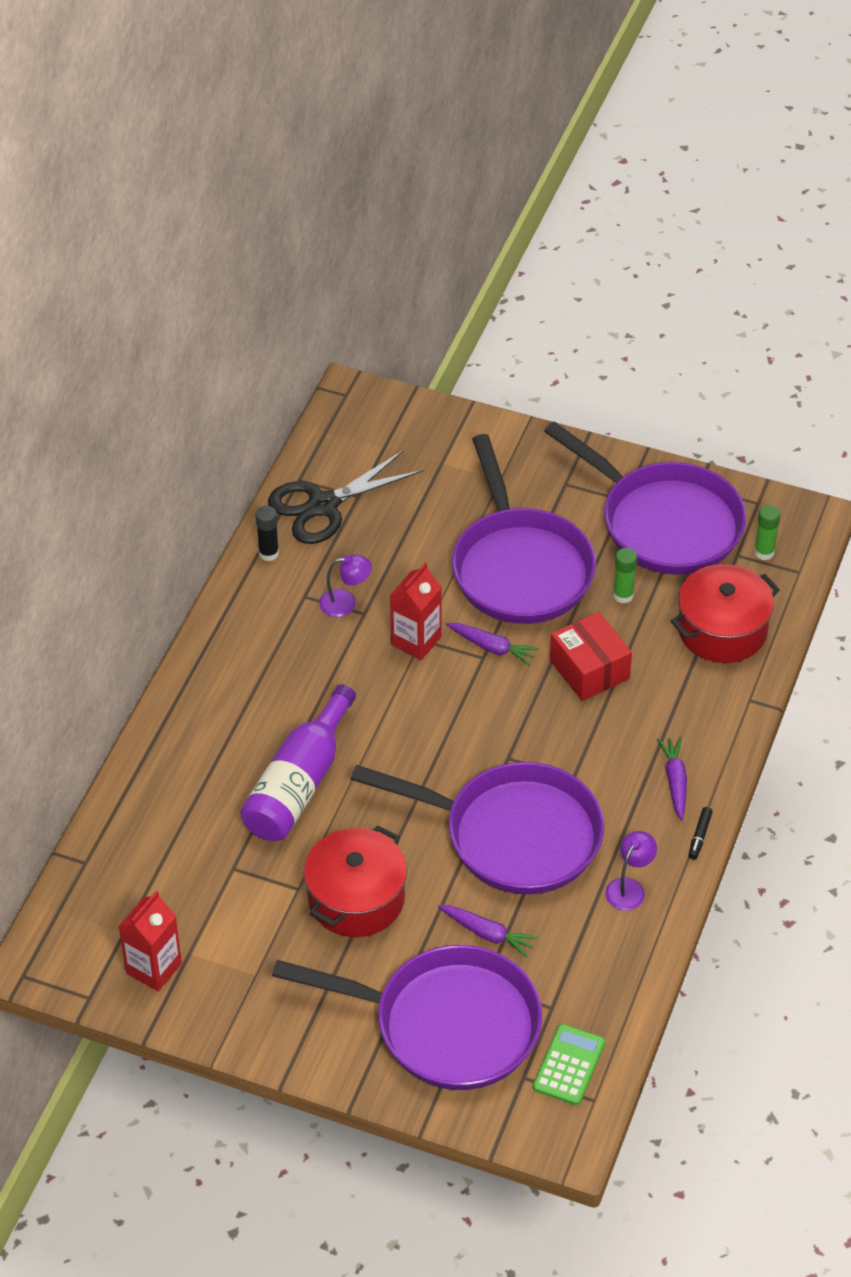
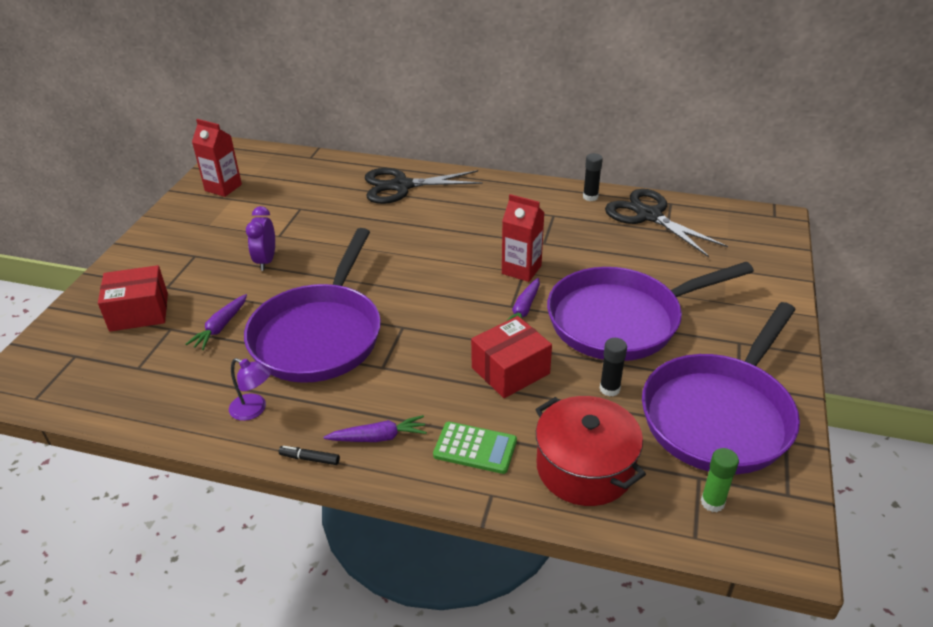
camera: 85 degrees right, 10 degrees down
(197, 750) = (401, 186): none -> black scissors
(299, 784) = (373, 228): purple bottle -> none
(345, 603) = (552, 233): purple lamp -> none
(356, 898) = (266, 261): red pot -> purple clock
(446, 1025) = (139, 312): purple pan -> red box
(569, 1065) = (76, 381): green calculator -> green calculator (475, 448)
(623, 595) = (609, 389): green glue stick -> black glue stick

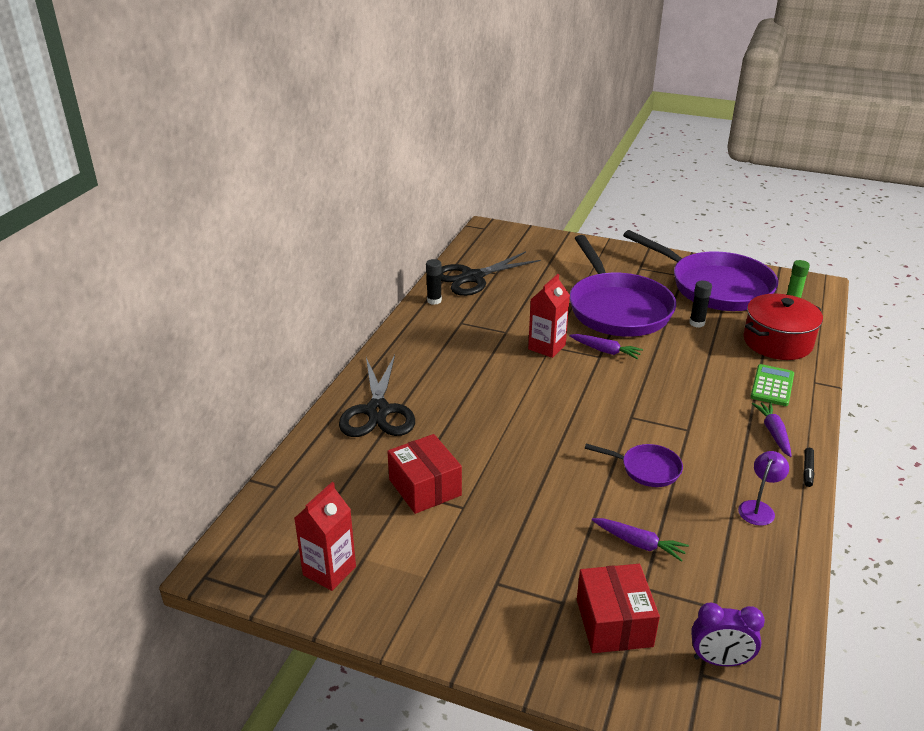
camera: 85 degrees left, 5 degrees down
(266, 261) = (515, 515): purple clock -> purple clock (719, 660)
(319, 335) = (647, 469): purple pan -> purple pan, size x0.44
(510, 370) = (683, 363): red box -> red box (425, 487)

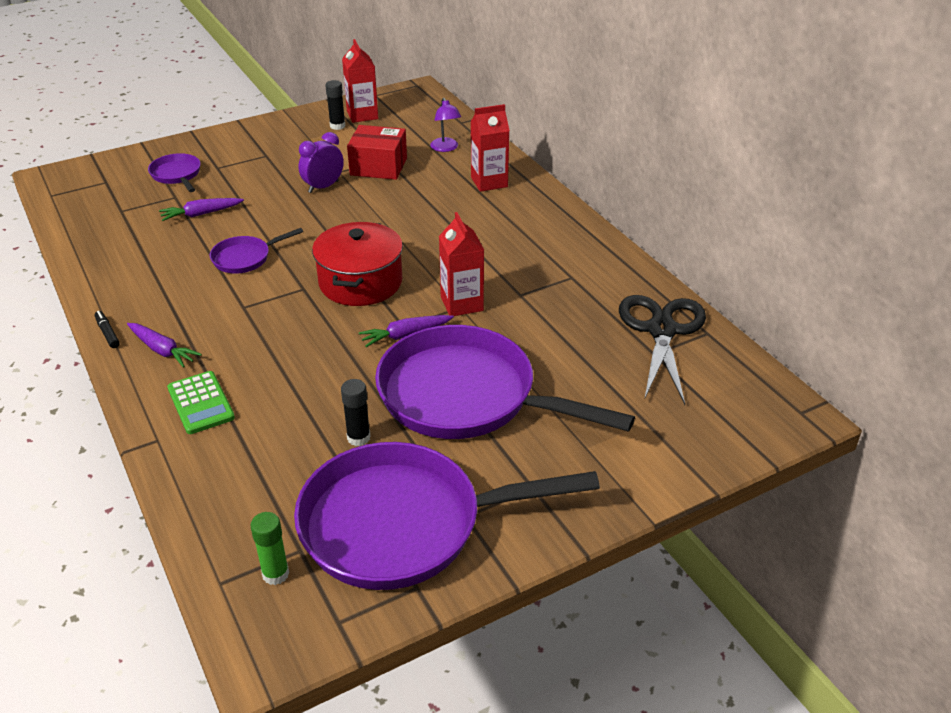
camera: 130 degrees right, 5 degrees up
(378, 411) = (489, 182): black scissors -> red carton
(434, 300) = (636, 281): black glue stick -> black glue stick (337, 126)
(614, 622) = (177, 175): red box -> purple pan
(719, 660) = (98, 191): purple clock -> purple clock (323, 187)
(758, 508) = (131, 280): purple lamp -> purple lamp (446, 148)
(777, 342) = (240, 474): red pot -> red pot (360, 282)

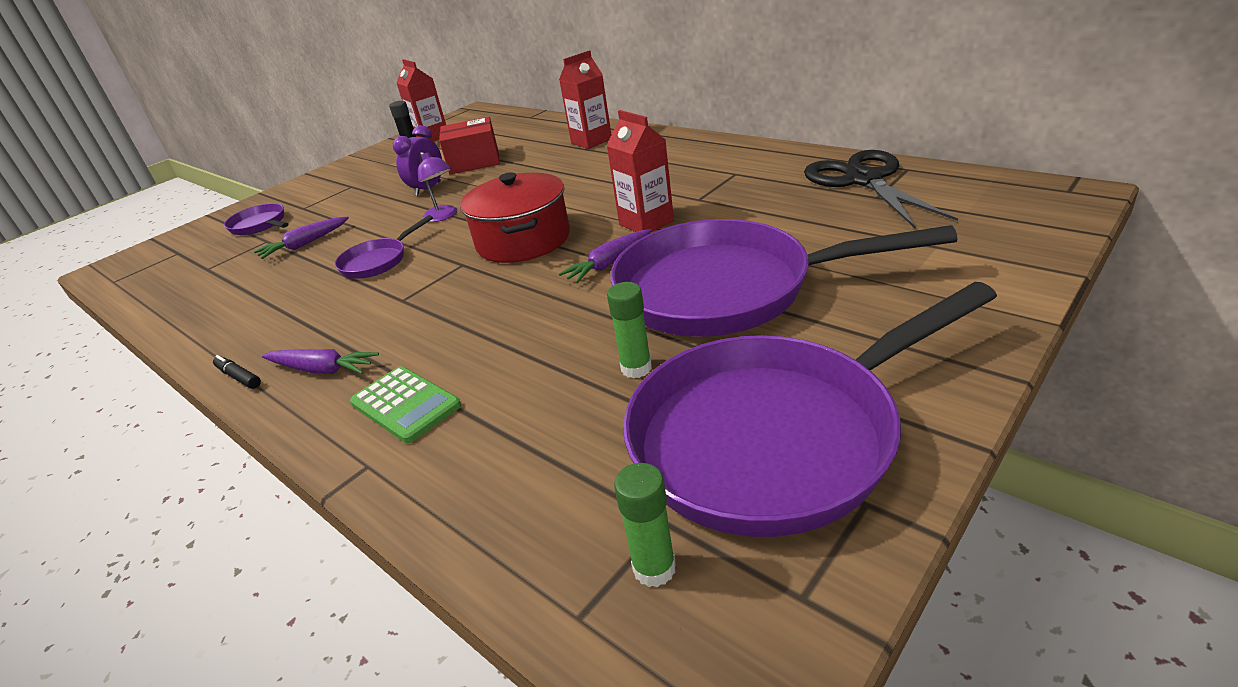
camera: 15 degrees left, 5 degrees down
(358, 438) = (636, 368): black glue stick -> green glue stick
(446, 148) = (530, 134): purple lamp -> purple lamp (443, 216)

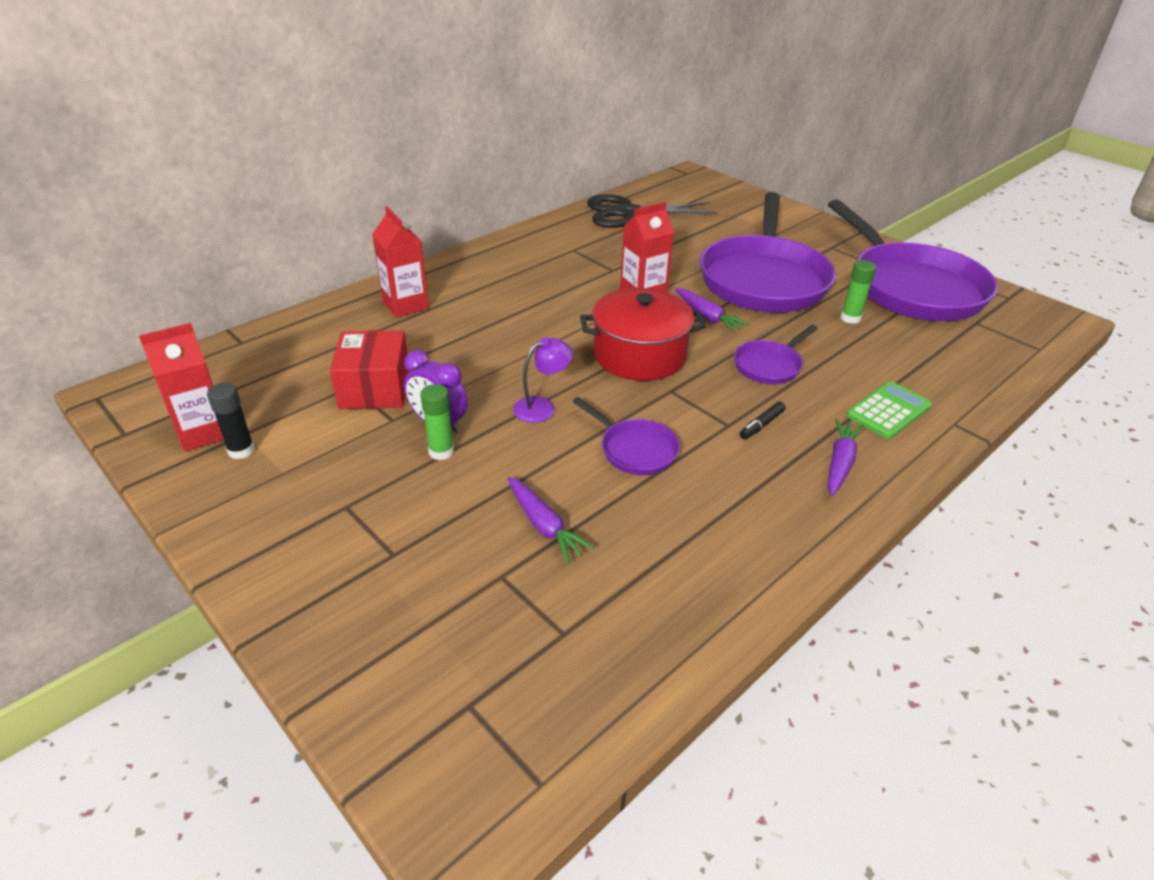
camera: 90 degrees left, 5 degrees up
(239, 377) = (847, 521): black marker -> black marker (761, 425)
(260, 225) = (426, 600): purple pan -> purple pan (769, 365)
(654, 568) = (1005, 328): green glue stick -> green glue stick (441, 451)

